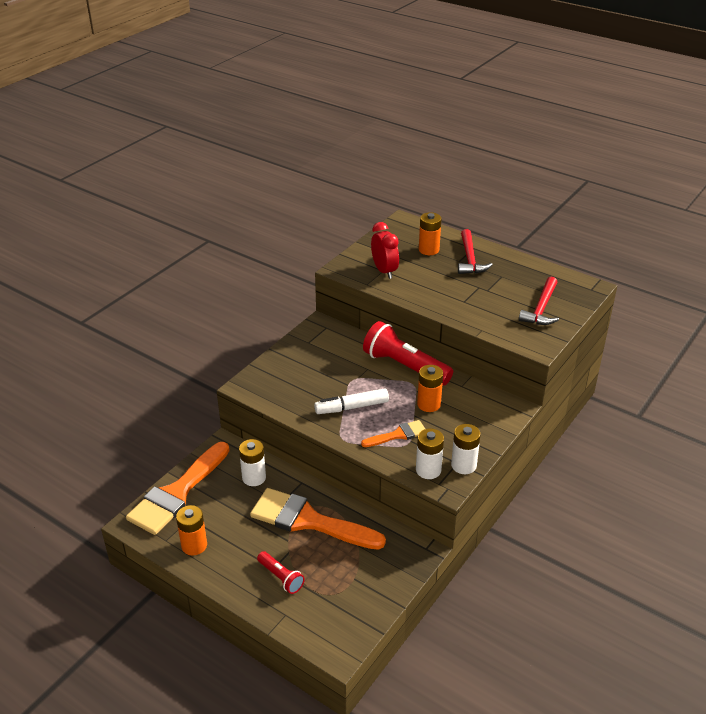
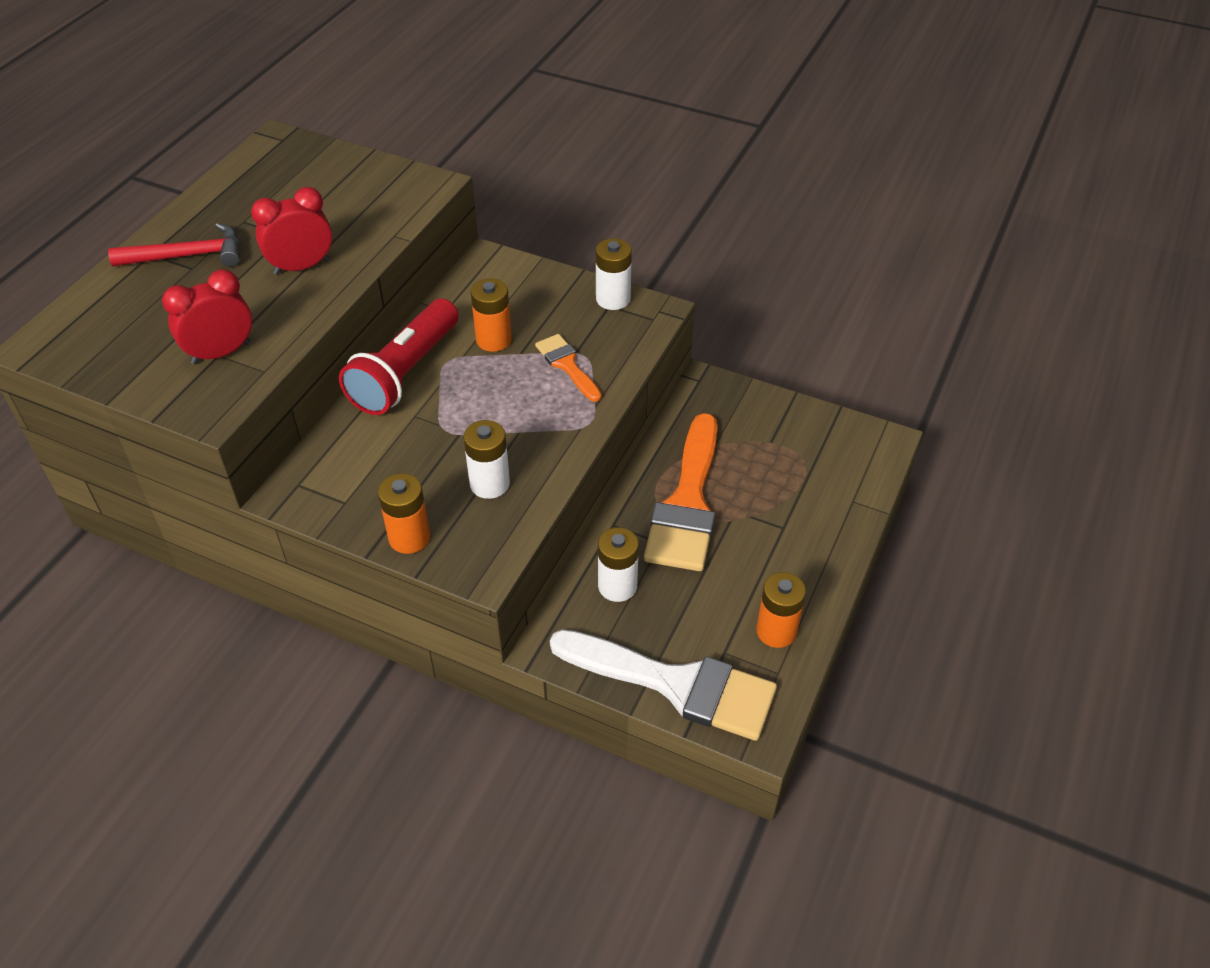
camera: 100 degrees left, 10 degrees up
(177, 493) = (676, 684): orange brush -> white brush
(281, 577) = (797, 516): red flashlight -> none
(351, 407) = (514, 422): white marker -> none
(428, 250) = (152, 304): orange battery -> orange battery (409, 538)
(428, 470) = (631, 330): white battery -> white battery (489, 484)
(454, 296) = (301, 267): none -> red clock
(541, 308) = (334, 182): red hammer -> none

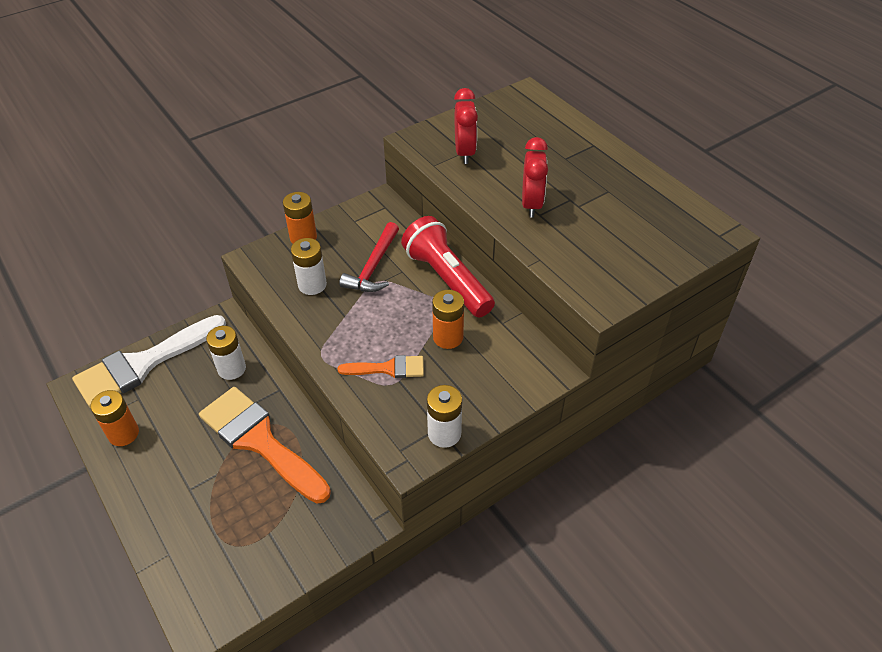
camera: 120 degrees right, 0 degrees up
(187, 256) = (580, 159): red hammer -> red hammer (374, 266)

